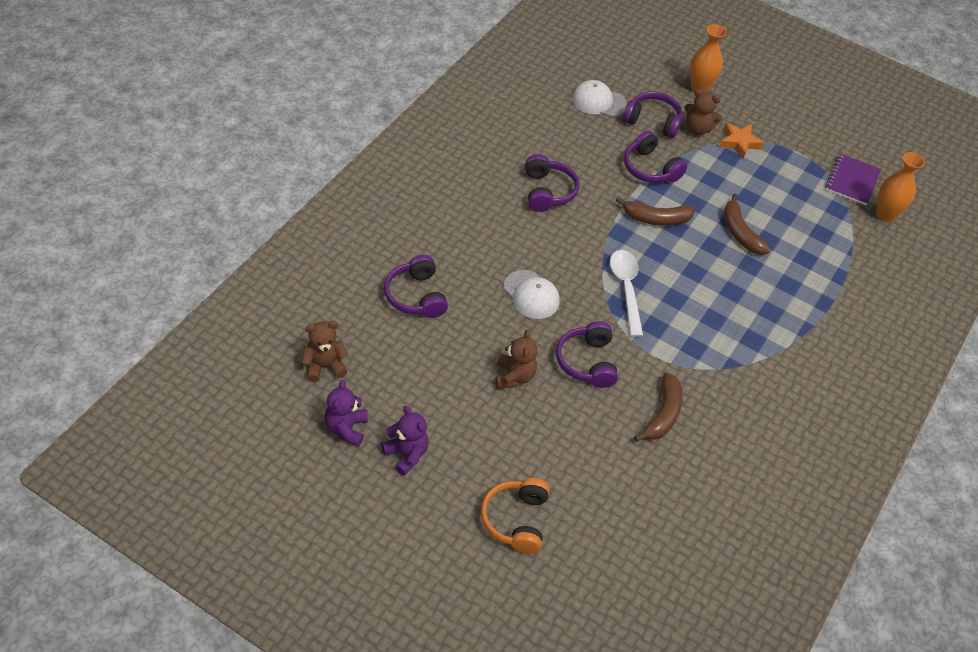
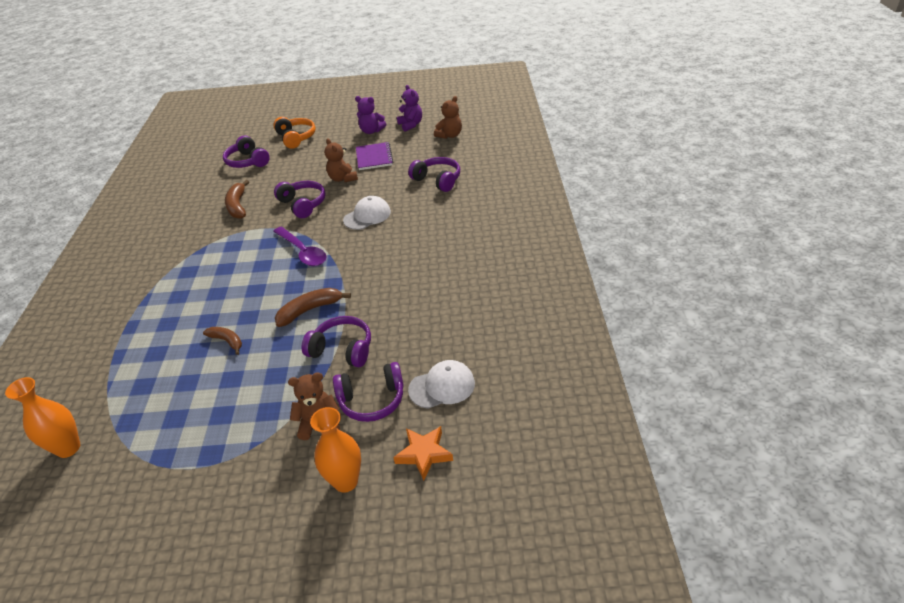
camera: 155 degrees right, 10 degrees down
(531, 295) = (367, 216): white cap -> white cap turned 120 degrees clockwise
(547, 191) = (414, 279): purple headphones -> purple headphones (248, 161)
(626, 289) = (303, 252): white spoon -> purple spoon
(739, 142) = (264, 435): orange star -> orange star (424, 454)
(740, 232) = (227, 341): brown banana -> brown banana, size x0.66
(852, 181) = (113, 469): purple notebook -> purple notebook (374, 157)

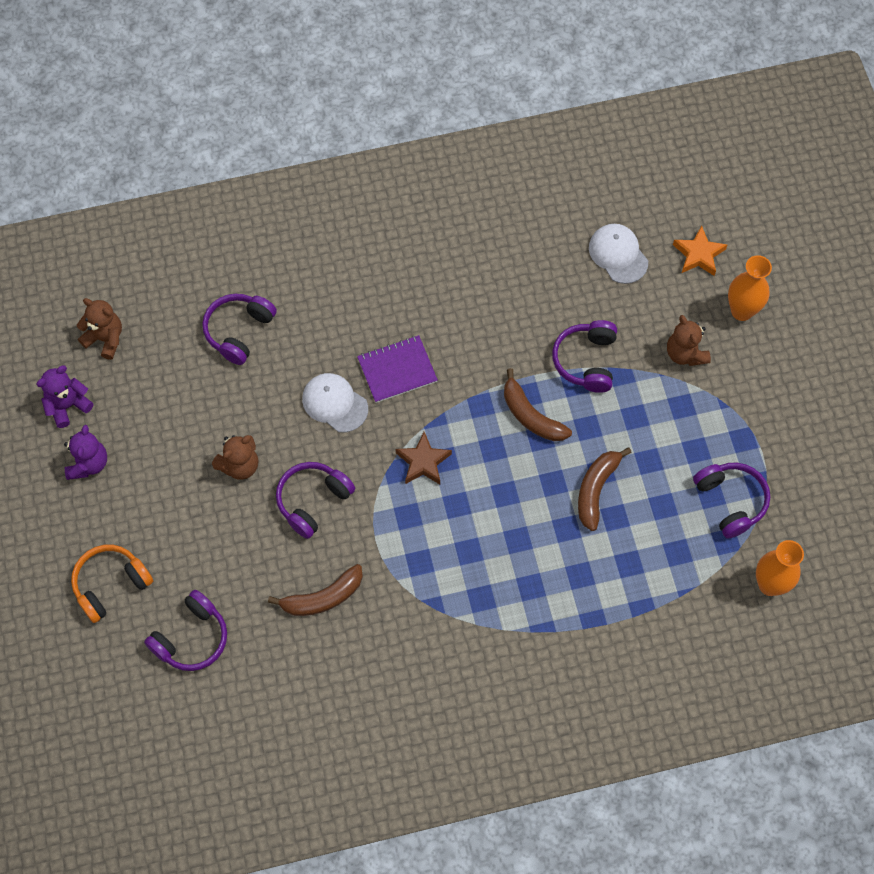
camera: 105 degrees left, 25 degrees up
(227, 341) = (596, 490): brown banana -> brown banana, size x1.52
(303, 252) = (423, 462): purple spoon -> brown star
(372, 400) = (648, 313): purple headphones -> purple headphones (730, 501)
(374, 157) = (175, 436): purple notebook -> purple notebook (397, 370)

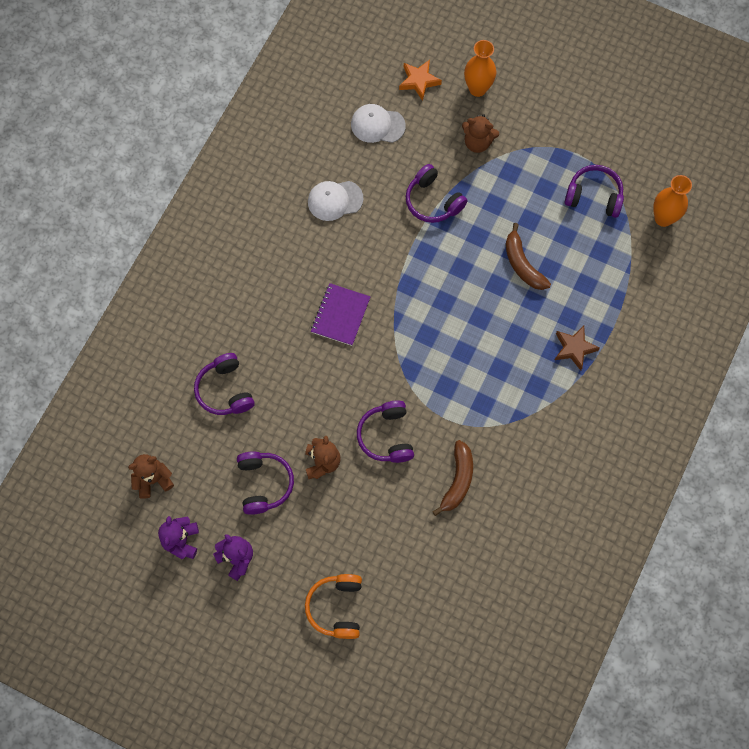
camera: 50 degrees left, 5 degrees up
(191, 638) = (417, 583): purple headphones -> purple headphones (264, 484)
(334, 403) = (330, 370): white cap -> white cap (335, 200)
(423, 462) = (417, 349): brown star -> brown star (574, 348)
(531, 416) = (441, 262): brown banana -> none

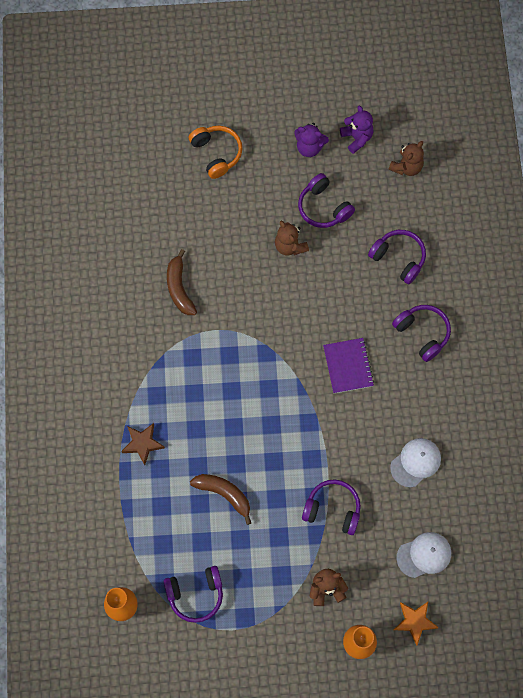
camera: 150 degrees right, 0 degrees up
(387, 436) = (253, 291): purple headphones -> purple headphones (422, 333)

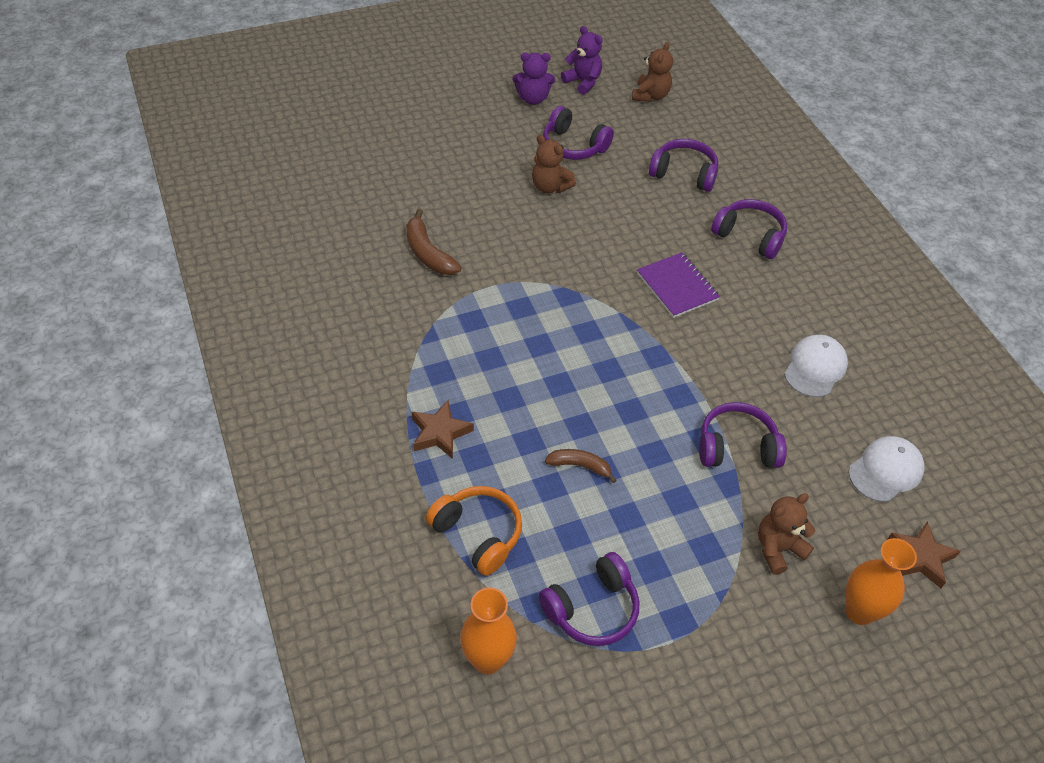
camera: 20 degrees left, 20 degrees down
(216, 153) = (426, 122): orange headphones -> orange headphones (478, 534)
(224, 494) = (580, 466): brown banana -> brown banana, size x0.66
(414, 621) = (920, 557): orange star -> brown star

